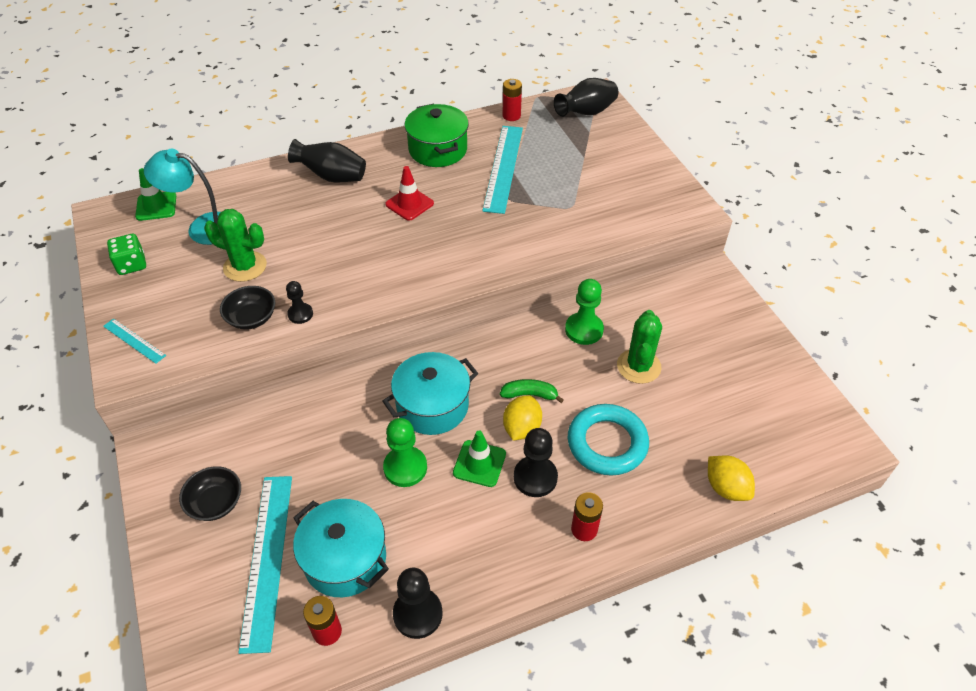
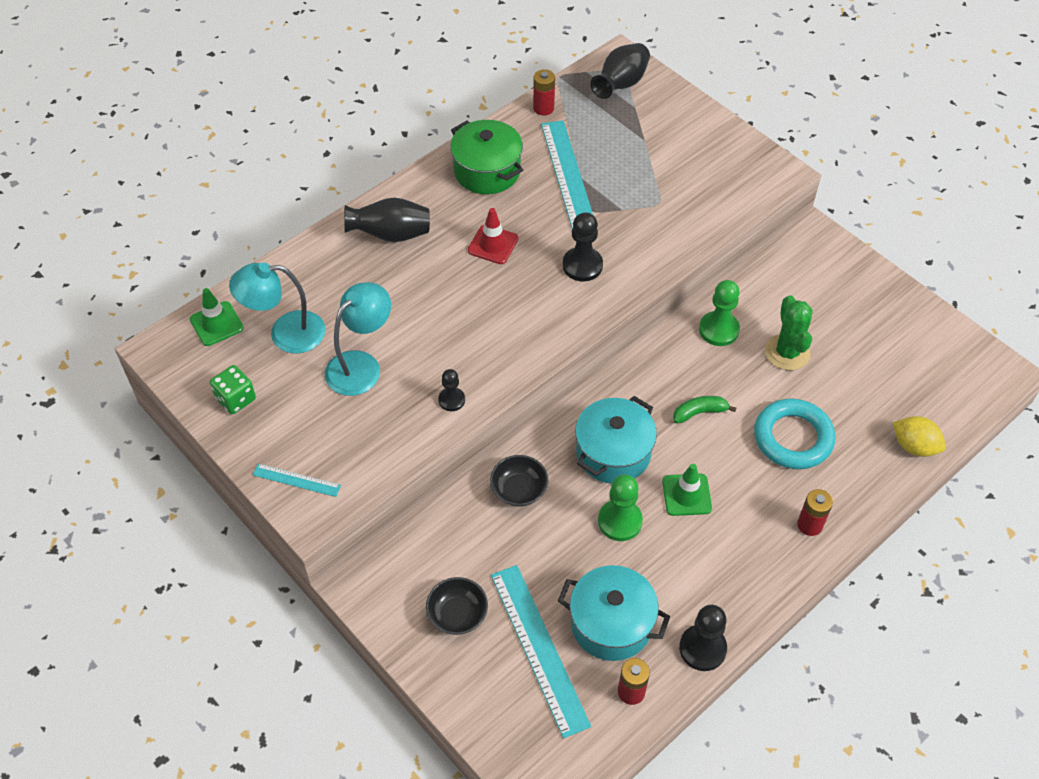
camera: 20 degrees left, 5 degrees up
(245, 266) = (361, 365): green cactus -> turquoise lamp
(251, 318) = (404, 419): black bowl -> black bowl (519, 490)
(521, 428) = (708, 448): yellow lemon -> none
(535, 477) = (744, 491): black pawn -> black pawn (582, 265)

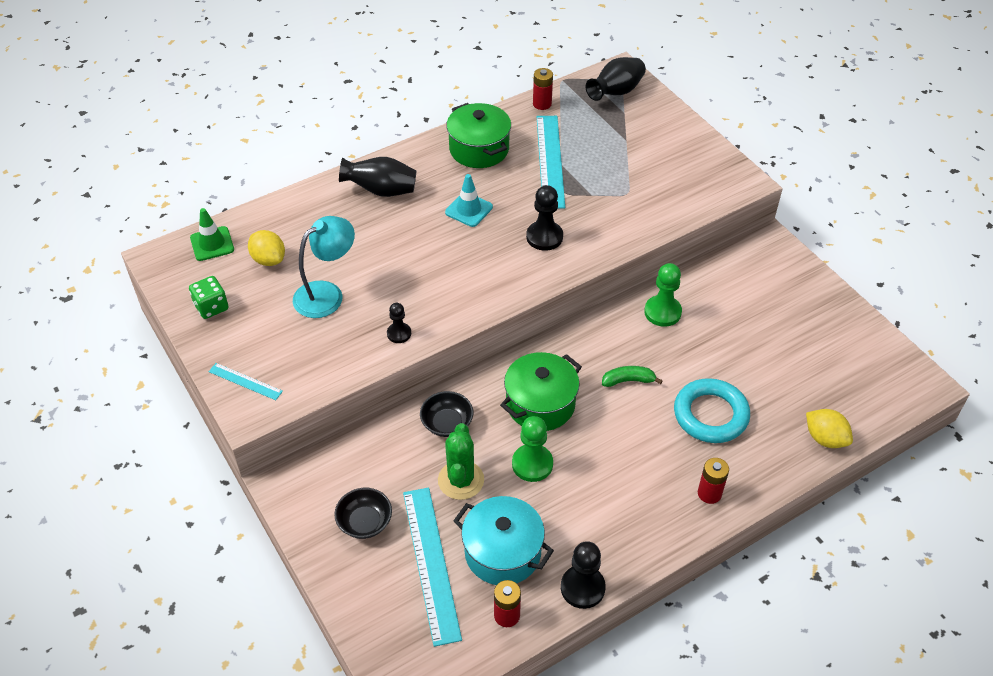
camera: 10 degrees right, 5 degrees down
(285, 334) = (268, 259): turquoise lamp -> yellow lemon
(493, 244) = (469, 210): red traffic cone -> turquoise traffic cone
(613, 453) = (540, 404): turquoise pot -> green pot
(686, 495) = (599, 450): green traffic cone -> none
(787, 352) = (722, 340): green cactus -> green cactus (461, 480)

